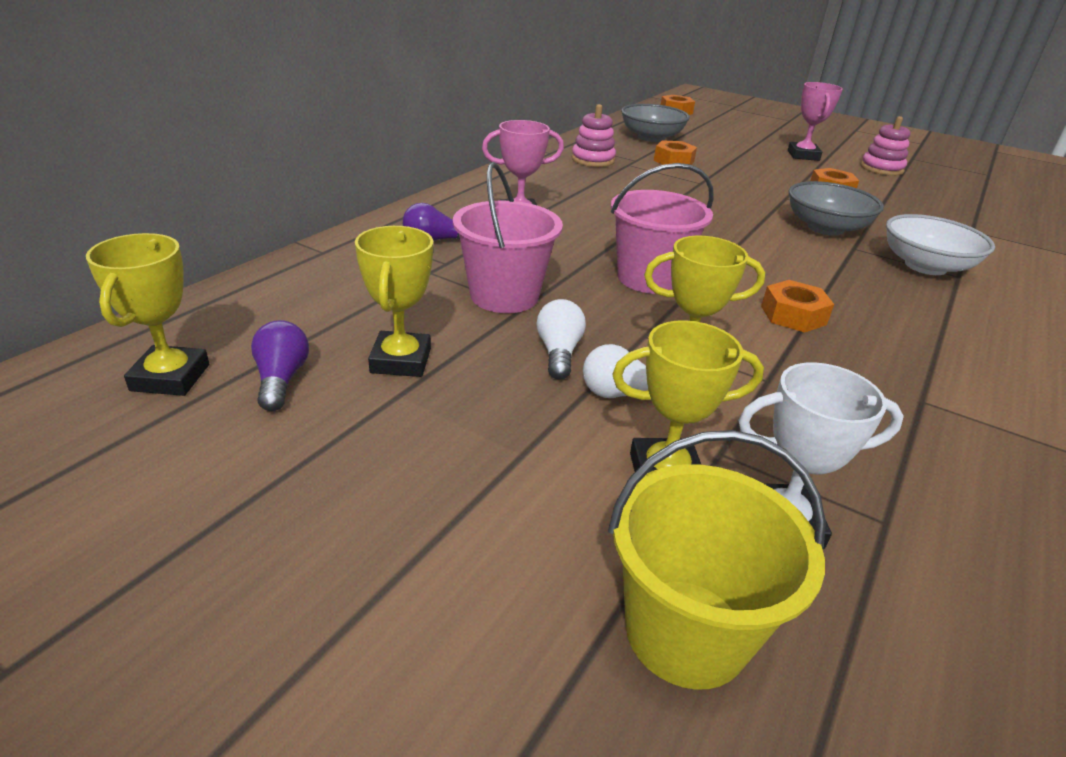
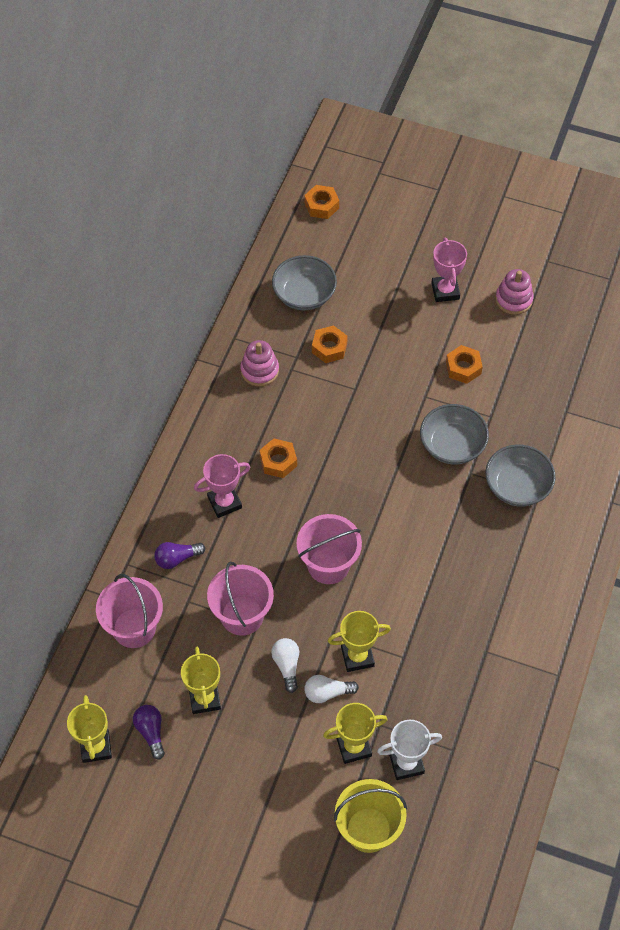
camera: 10 degrees left, 25 degrees up
(336, 279) = (134, 628): none -> pink bucket
(793, 315) = (421, 583): orange nut -> orange nut (278, 461)
(925, 266) = (517, 486): white bowl -> grey bowl

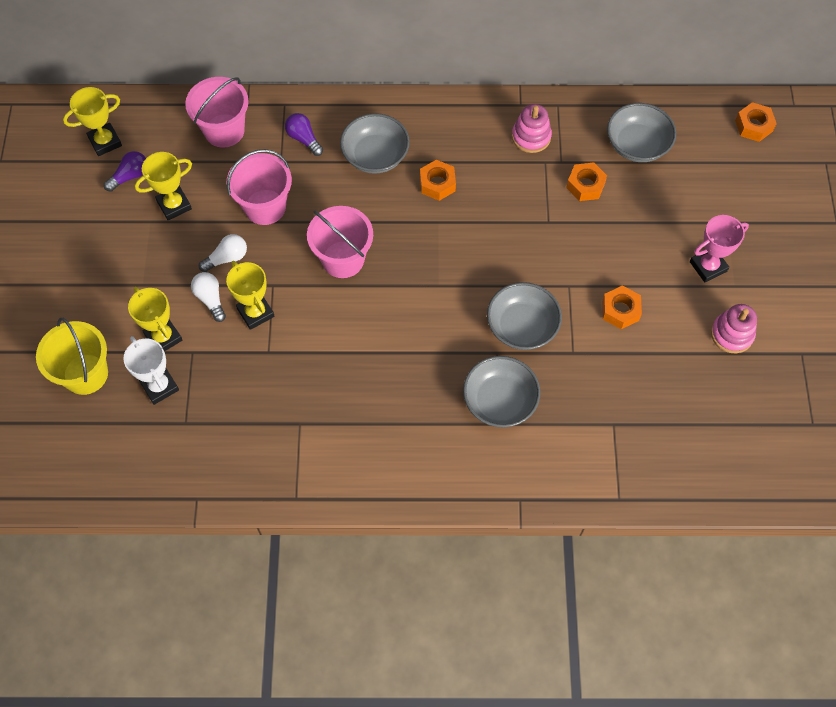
camera: 70 degrees right, 5 degrees up
(224, 502) = (375, 156): pink trophy -> grey bowl

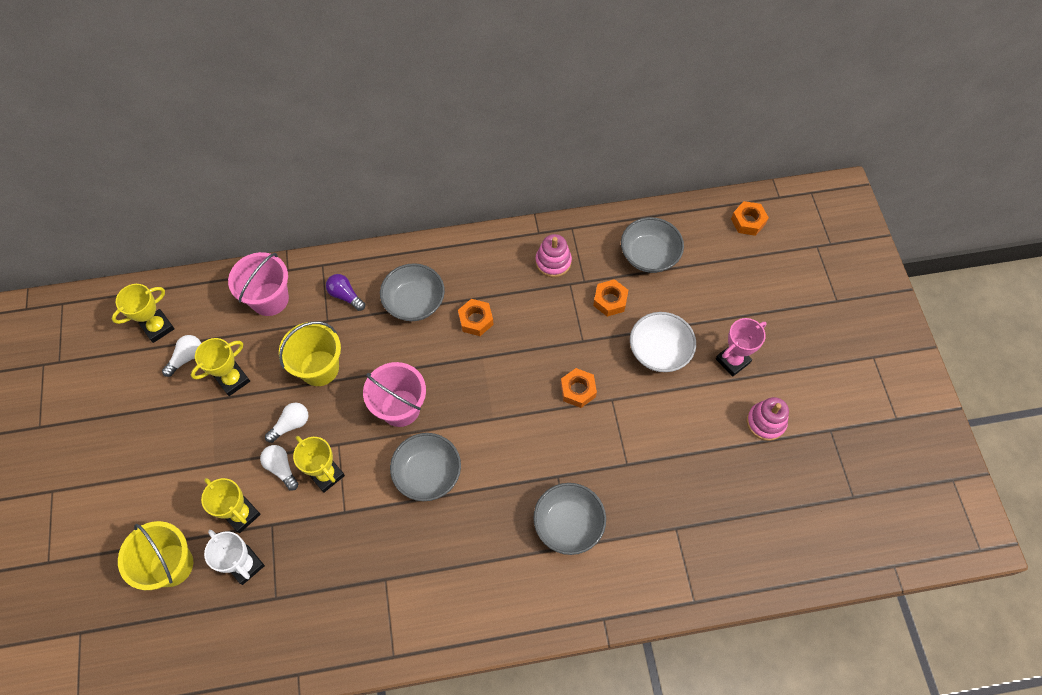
camera: 10 degrees left, 0 degrees up
(130, 176) = (187, 358): purple light bulb -> white light bulb
(265, 207) = (319, 368): pink bucket -> yellow bucket
(522, 327) = (576, 447): grey bowl -> grey bowl (427, 473)
(620, 310) = (662, 416): orange nut -> orange nut (578, 390)
(629, 244) = (659, 351): none -> white bowl

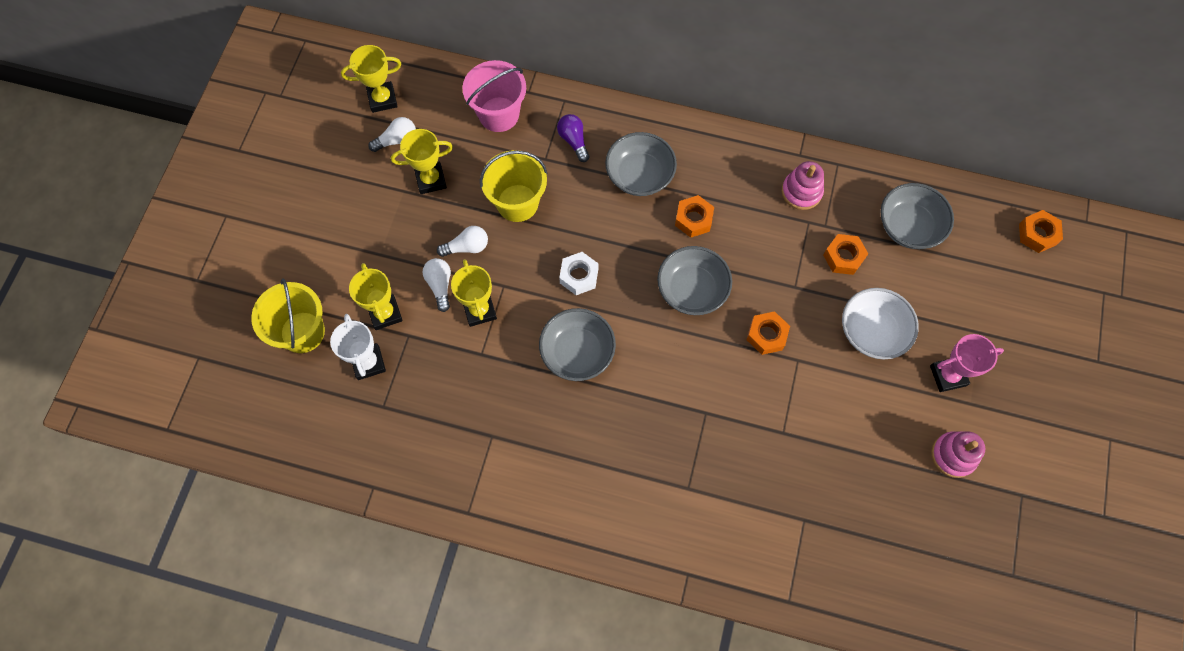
camera: 25 degrees right, 5 degrees up
(400, 408) = (579, 276): pink bucket -> white nut
(568, 524) = (695, 465): grey bowl -> grey bowl (692, 290)

